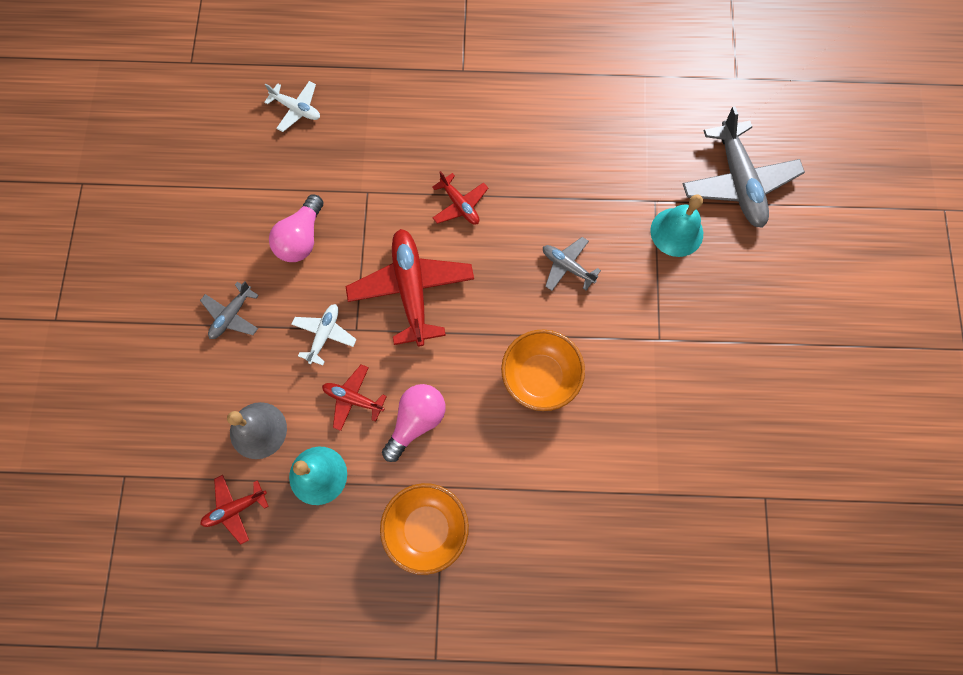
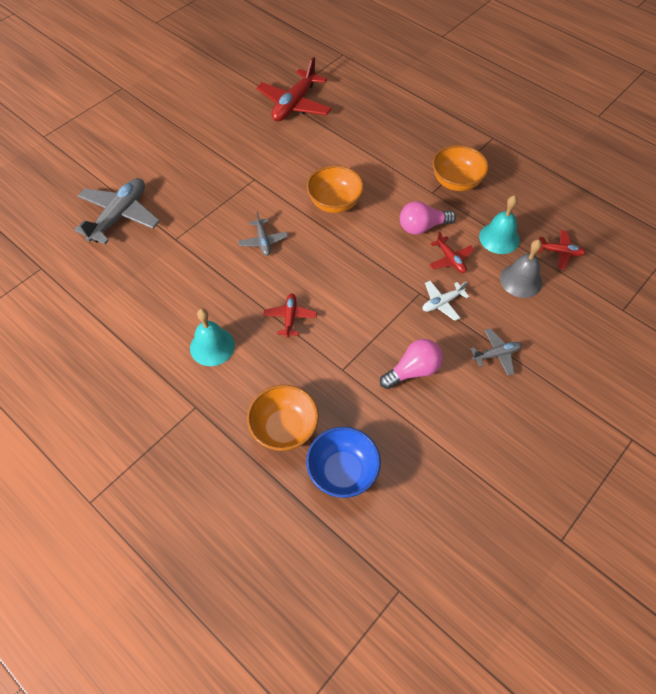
camera: 140 degrees left, 15 degrees down
(296, 109) = (342, 472): white plane -> blue bowl
(373, 107) = (284, 428): none -> orange bowl
(411, 289) = (366, 291): red plane -> red plane (294, 104)
(676, 232) = (184, 216): turquoise bell -> turquoise bell (212, 346)

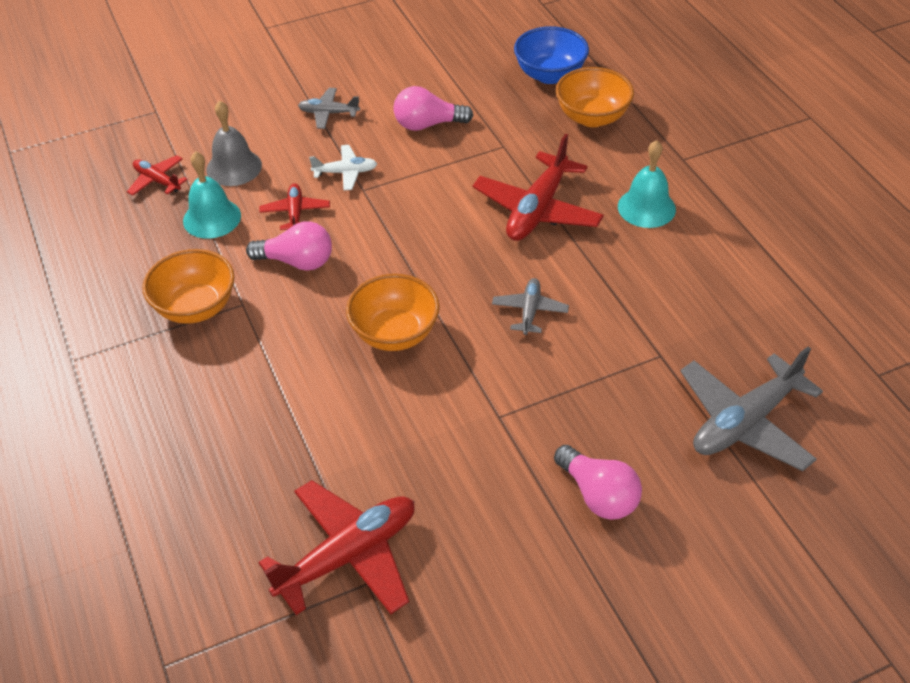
camera: 155 degrees left, 10 degrees down
(190, 159) = (598, 495): none -> pink light bulb
(290, 317) = (537, 209): red plane -> red plane, size x1.92

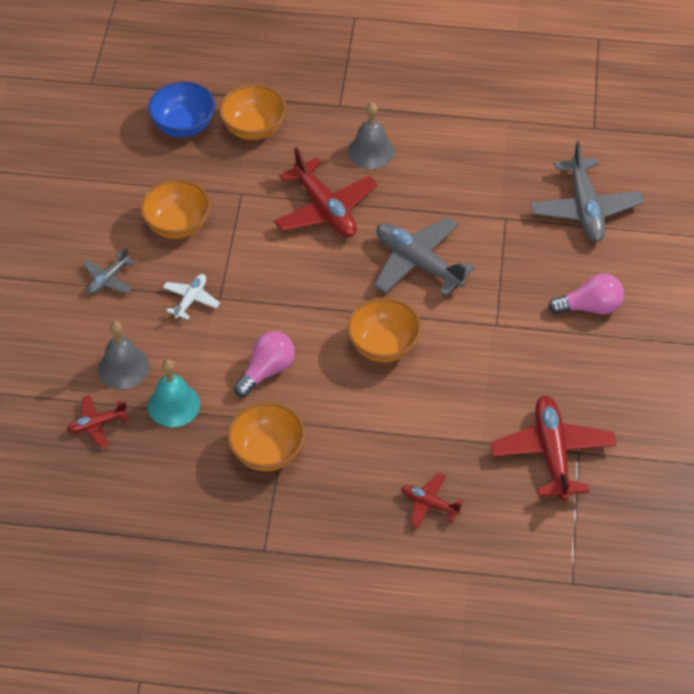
camera: 60 degrees left, 5 degrees up
(295, 213) = (212, 350): red plane -> red plane (429, 504)
(427, 124) = (177, 225): pink light bulb -> orange bowl
(529, 311) = (418, 263): grey plane -> grey plane, size x1.92
(646, 207) = (371, 151): turquoise bell -> grey bell

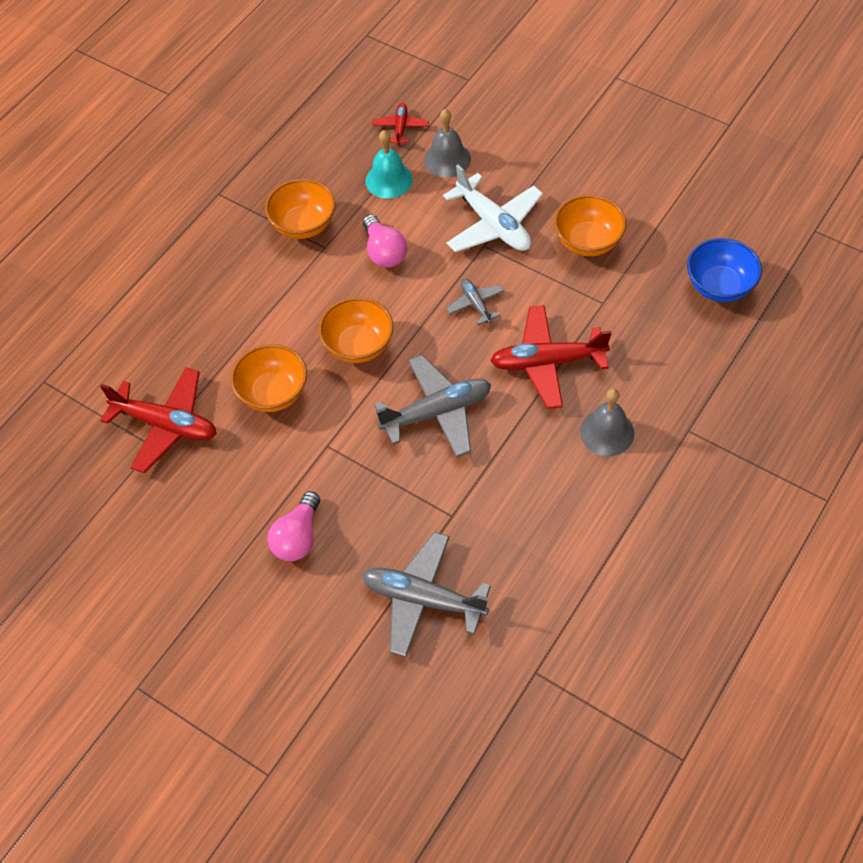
camera: 120 degrees right, 5 degrees up
(109, 279) = (549, 175): grey plane -> grey plane (476, 304)
(191, 300) = (493, 224): white plane -> white plane, size x1.92
(254, 128) = (688, 342): orange bowl -> orange bowl (273, 393)
(429, 504) = (182, 314): red plane -> none

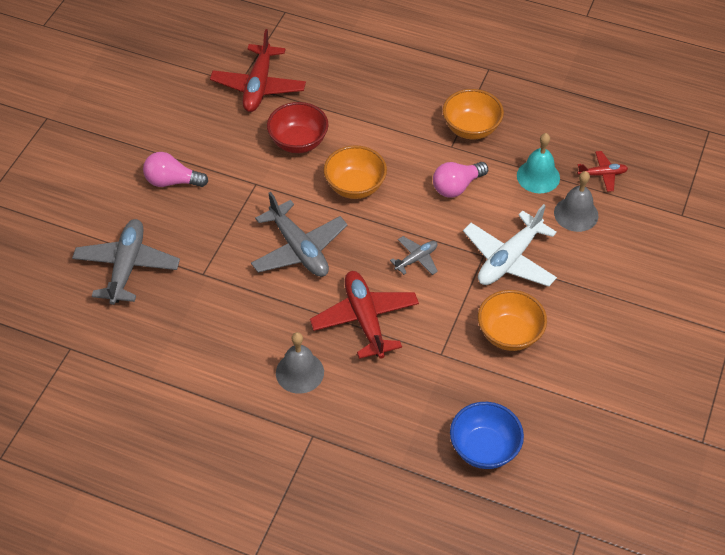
camera: 75 degrees right, 5 degrees down
(273, 393) = (298, 142): orange bowl -> red bowl

